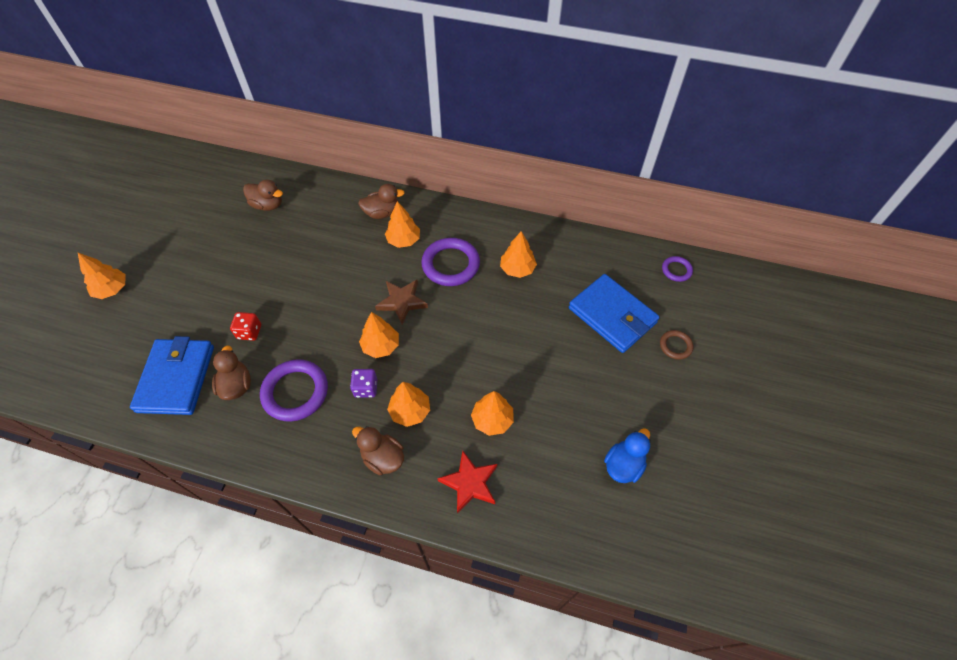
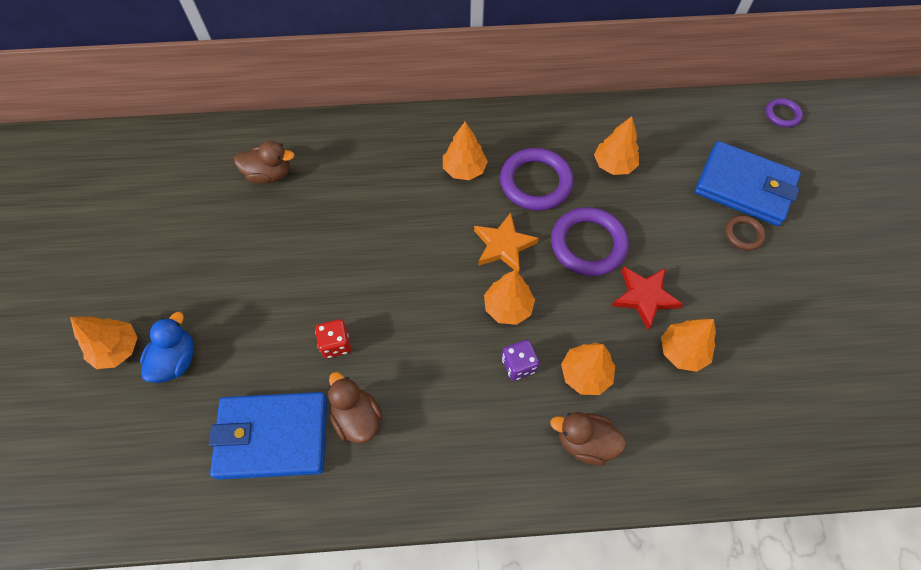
camera: 20 degrees left, 5 degrees up
(176, 378) = (273, 437): blue wallet -> blue wallet turned 75 degrees counterclockwise
(295, 392) = (436, 400): purple ring -> purple ring (588, 244)
(382, 213) = (420, 143): brown duck -> none
(402, 302) = (503, 245): brown star -> orange star
(470, 483) = (698, 434): red star -> red star (644, 297)
(623, 465) = (846, 352): blue duck -> blue duck (176, 360)
(675, 346) = (826, 200): brown ring -> brown ring (743, 234)

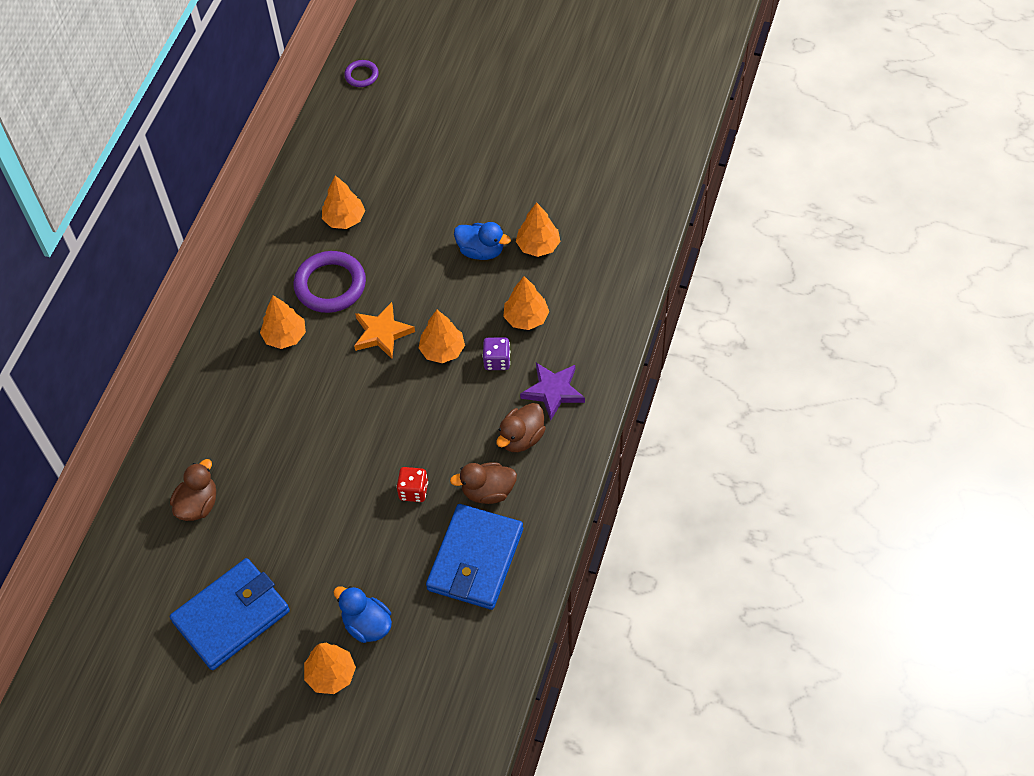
camera: 65 degrees left, 5 degrees down
(506, 439) = (553, 391): none -> purple star
(585, 442) = (578, 339): brown duck -> brown duck (521, 438)
(588, 244) = (413, 270): purple ring -> none
(644, 297) = (481, 251): red star -> blue duck
(743, 234) = (460, 159): brown ring -> none
(744, 187) = (417, 137): blue wallet -> blue wallet (231, 616)

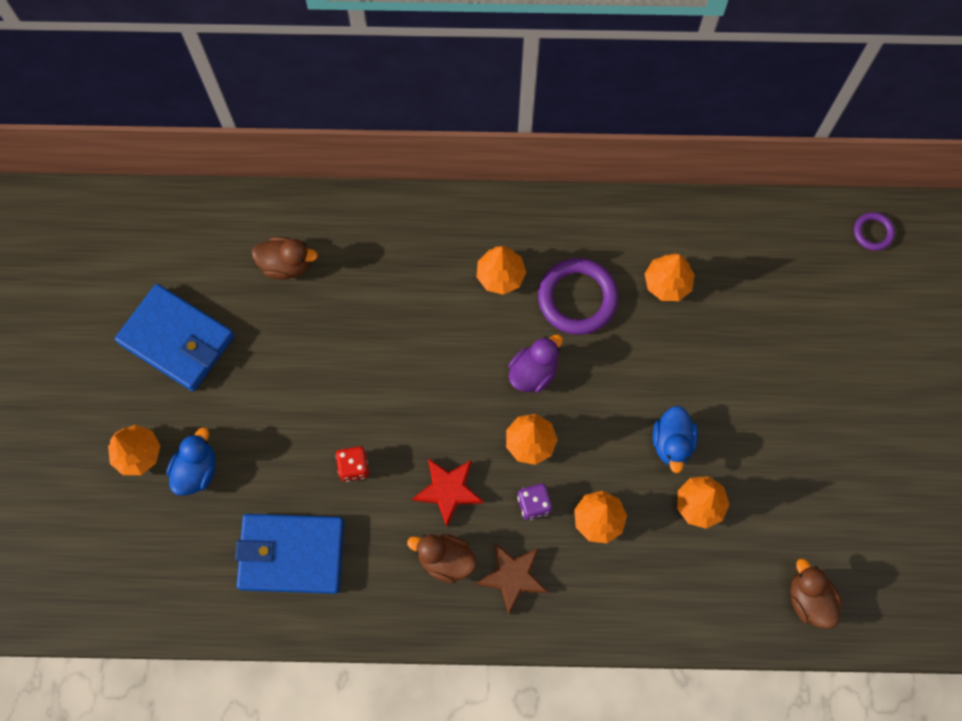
camera: 70 degrees right, 15 degrees up
(382, 333) = (533, 372): orange star -> purple duck
(462, 421) = (448, 490): none -> red star
(488, 491) = (372, 543): brown duck -> brown duck (809, 599)
(553, 391) = (513, 577): purple star -> brown star

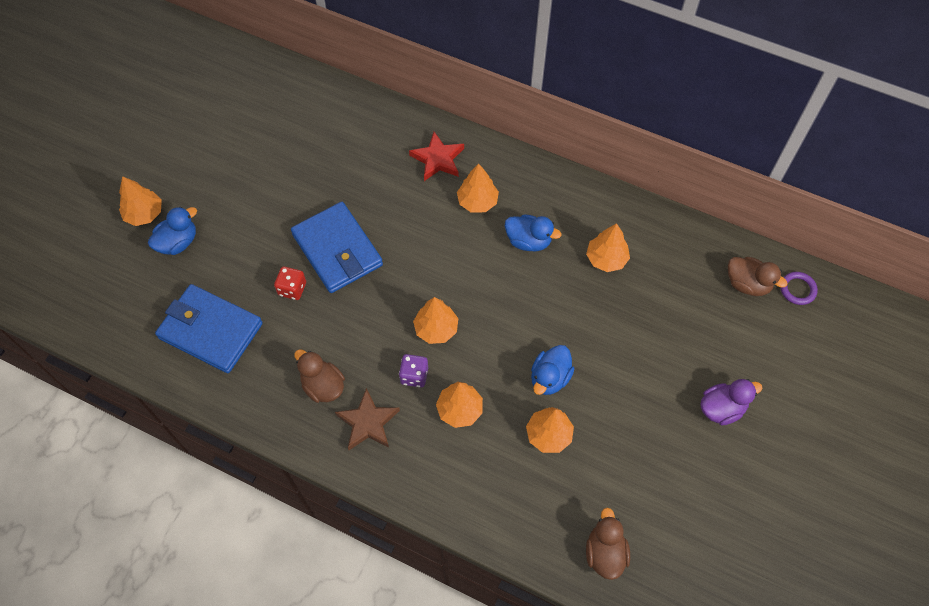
camera: 25 degrees right, 10 degrees down
(177, 339) = (217, 150): blue wallet -> blue wallet (337, 250)
(286, 264) = (323, 132): brown duck -> brown duck (747, 284)
(448, 490) = (353, 336): red star -> red star (438, 159)
(533, 372) = (466, 279): purple duck -> purple duck (721, 408)
(577, 298) = (528, 241): purple ring -> blue duck

